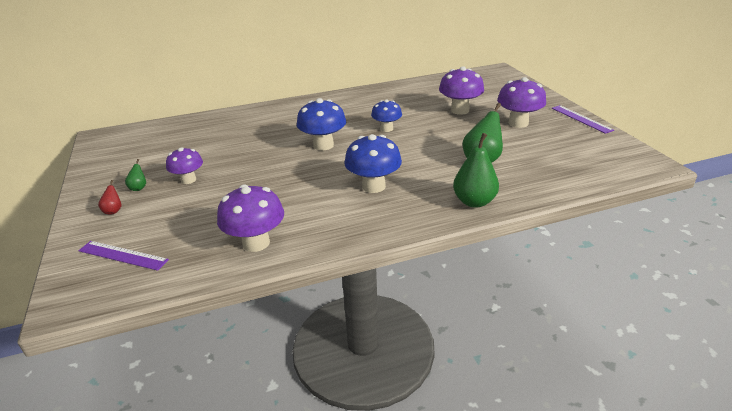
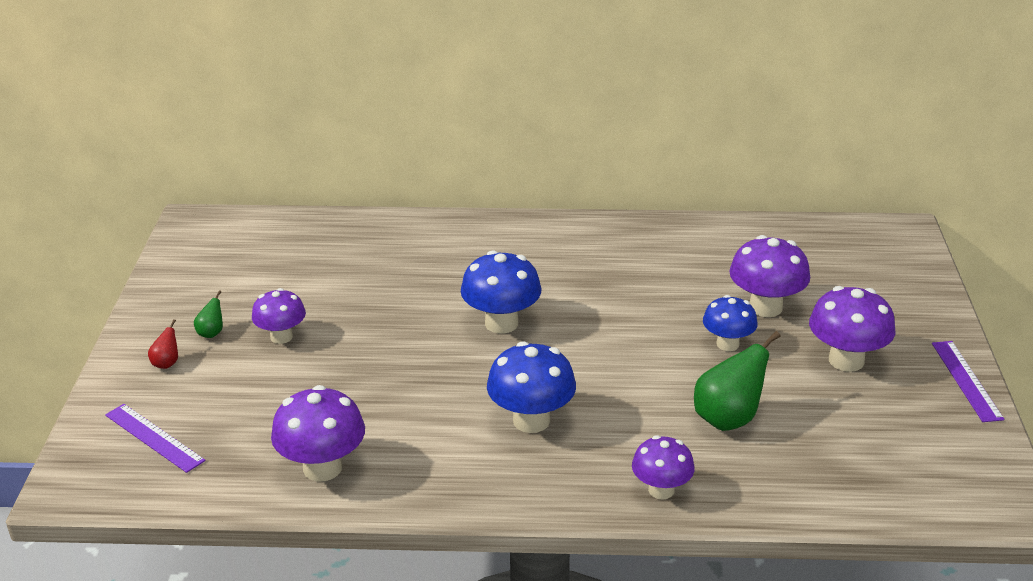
camera: 20 degrees right, 0 degrees up
(386, 129) = (618, 316): blue mushroom -> blue mushroom (727, 344)
(474, 202) = (661, 490): green pear -> purple mushroom

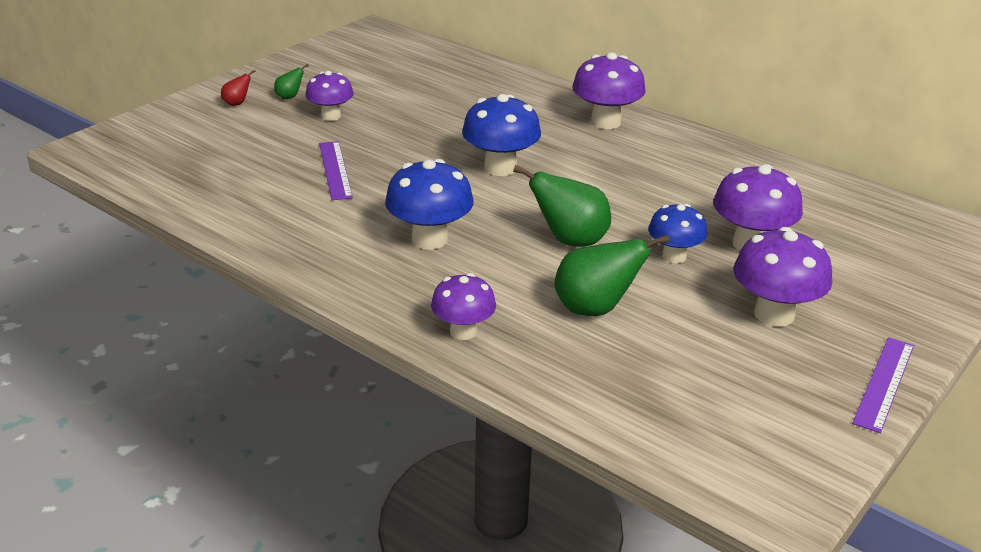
camera: 35 degrees right, 0 degrees up
(154, 437) = (168, 142): purple ruler -> purple ruler (335, 170)
(322, 468) = (242, 204): purple mushroom -> purple mushroom (605, 122)
(639, 367) = (569, 240): none -> green pear

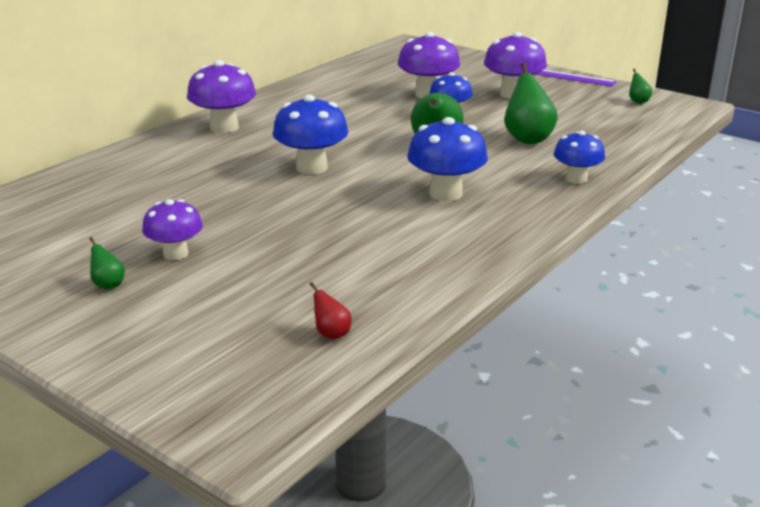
camera: 90 degrees left, 5 degrees down
(237, 103) = (116, 321): red pear -> red pear (331, 333)
(335, 170) = (313, 242): purple ruler -> none
(463, 331) = (576, 179): purple mushroom -> blue mushroom
(780, 440) = (638, 101): none -> green pear

